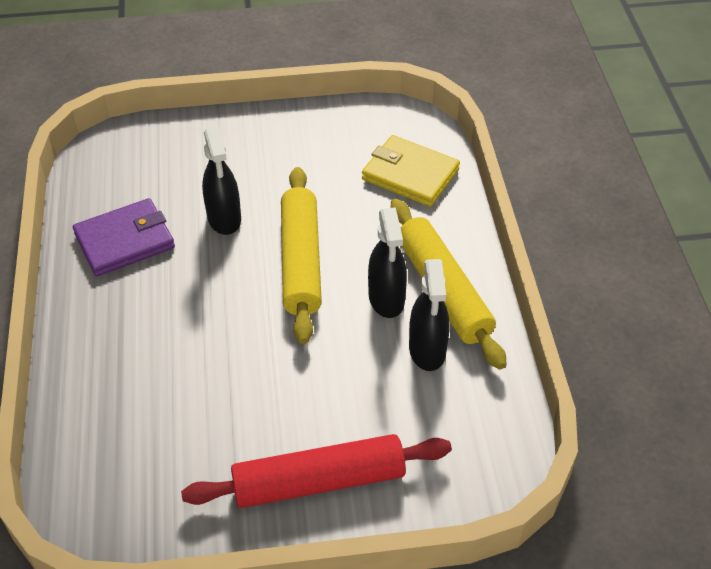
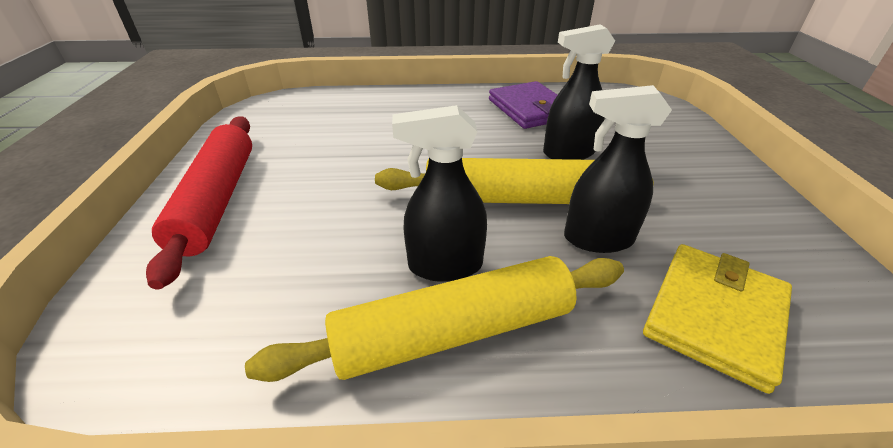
camera: 95 degrees right, 10 degrees down
(427, 350) = (346, 300): black spray bottle -> black spray bottle (597, 239)

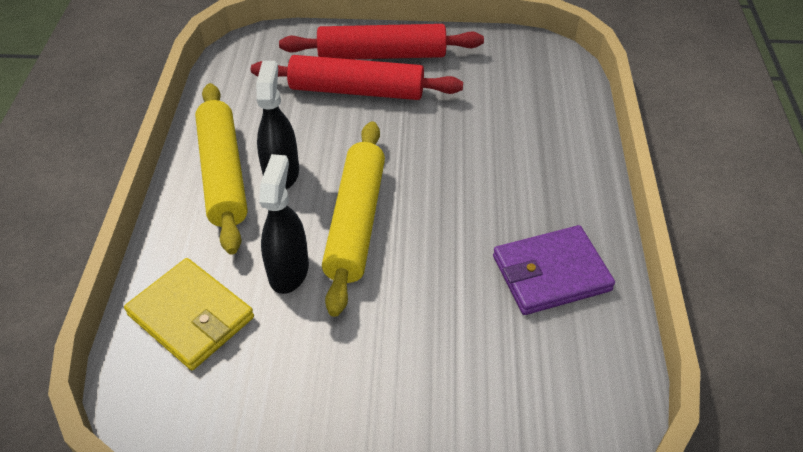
camera: 95 degrees right, 10 degrees up
(286, 215) = (356, 91): none -> red rolling pin
(568, 153) = (434, 286): black spray bottle -> none

